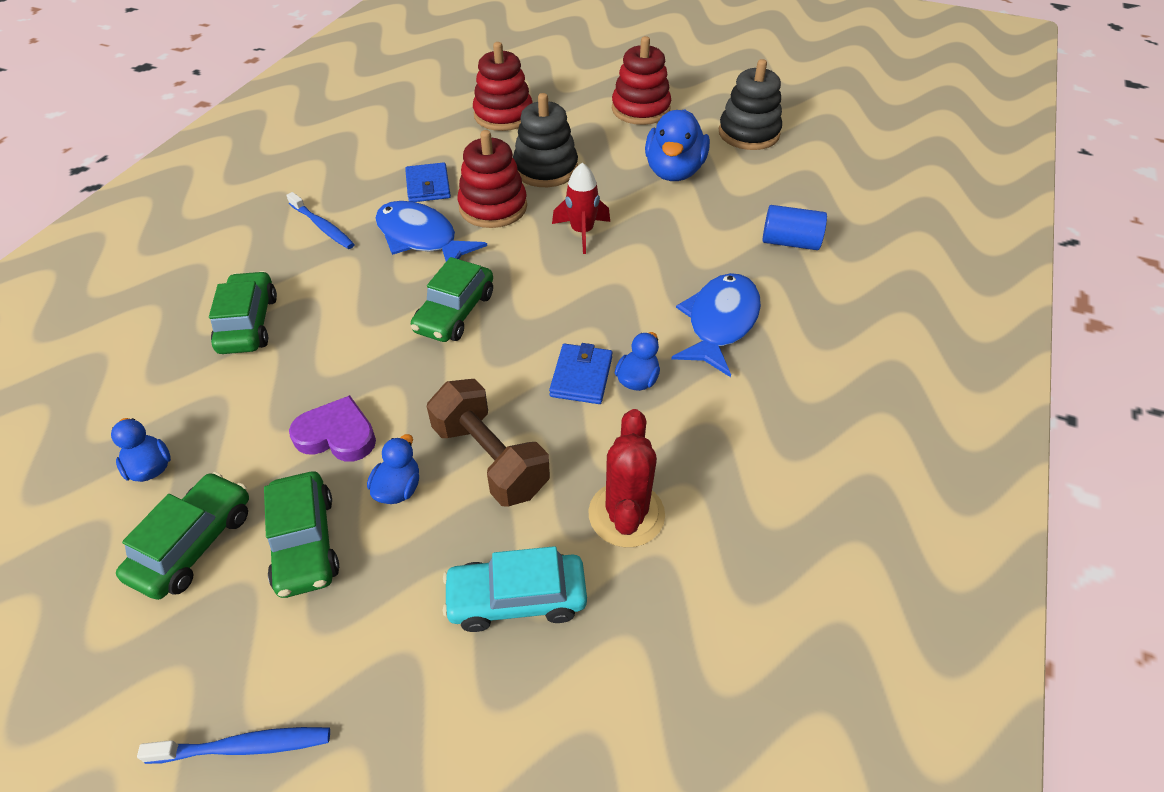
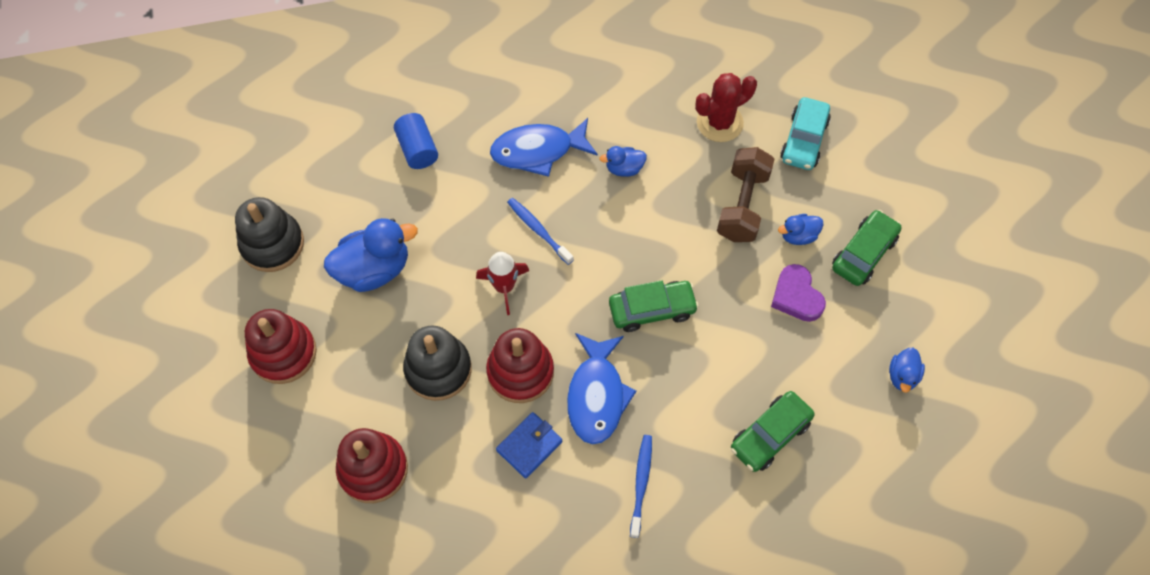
camera: 125 degrees left, 15 degrees up
(194, 543) = (912, 305): green car -> none
(244, 746) = (955, 195): blue toothbrush -> blue toothbrush (538, 230)
(517, 598) = (804, 140): turquoise car -> turquoise car turned 60 degrees clockwise
(581, 377) = (646, 199): blue wallet -> none

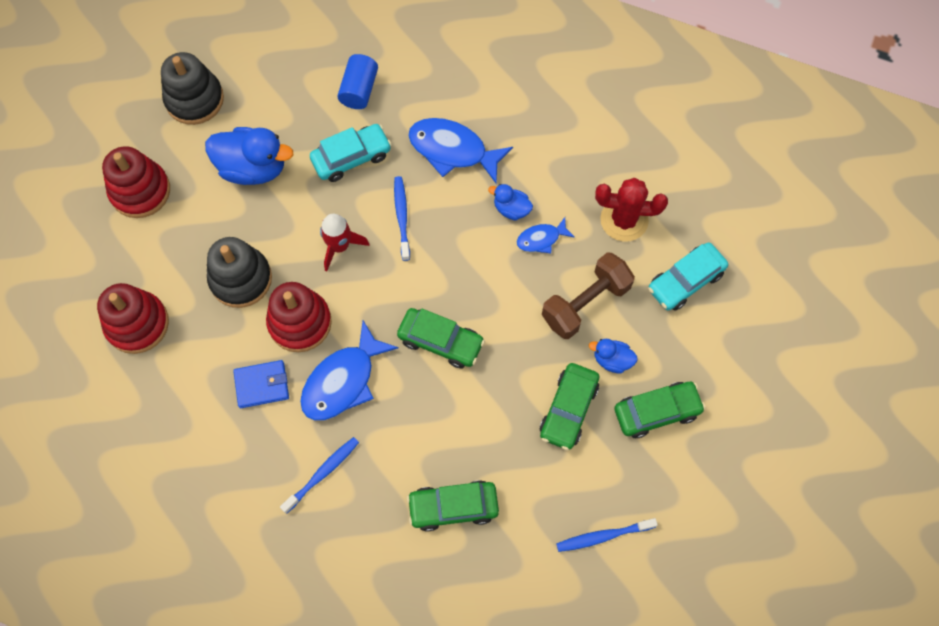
camera: 35 degrees right, 5 degrees up
(455, 208) = (351, 157): none -> turquoise car
(667, 177) = (541, 239): none -> blue fish
(796, 296) = (568, 409): purple heart -> green car
(902, 376) = (603, 536): blue duck -> blue toothbrush

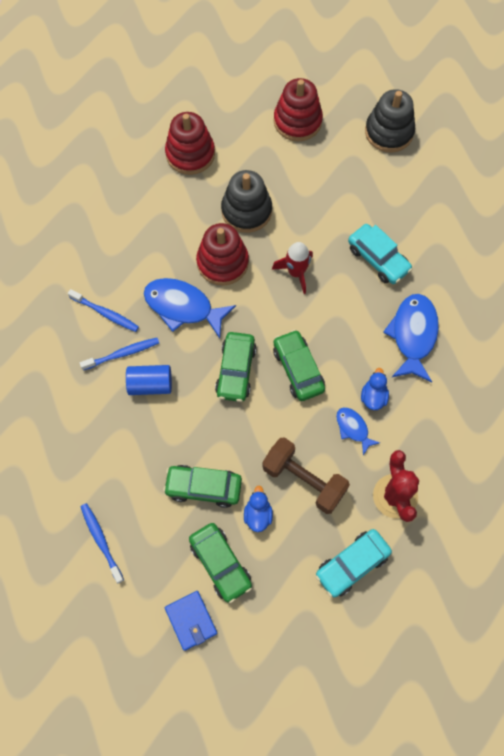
camera: 75 degrees right, 0 degrees up
(253, 168) = (343, 191): blue duck -> none
(262, 385) = (165, 251): blue wallet -> blue wallet (191, 620)
(359, 90) = (443, 247): blue cylinder -> blue cylinder (150, 384)
(402, 217) = (337, 312): blue toothbrush -> blue toothbrush (122, 354)
(453, 507) = (100, 416): green car -> green car (298, 369)
(685, 281) = (352, 564): turquoise car -> turquoise car turned 75 degrees counterclockwise

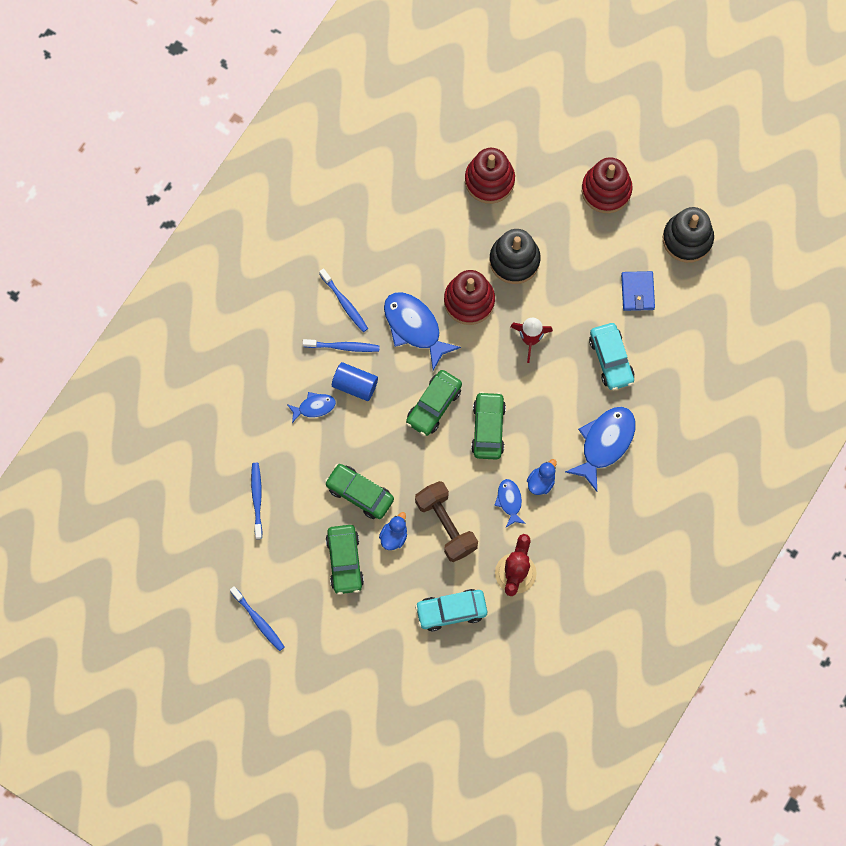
camera: 25 degrees right, 5 degrees up
(119, 423) = (314, 407): none -> blue fish
(158, 671) = (258, 621): none -> blue toothbrush
(191, 620) = (301, 594): blue wallet -> blue wallet (637, 292)

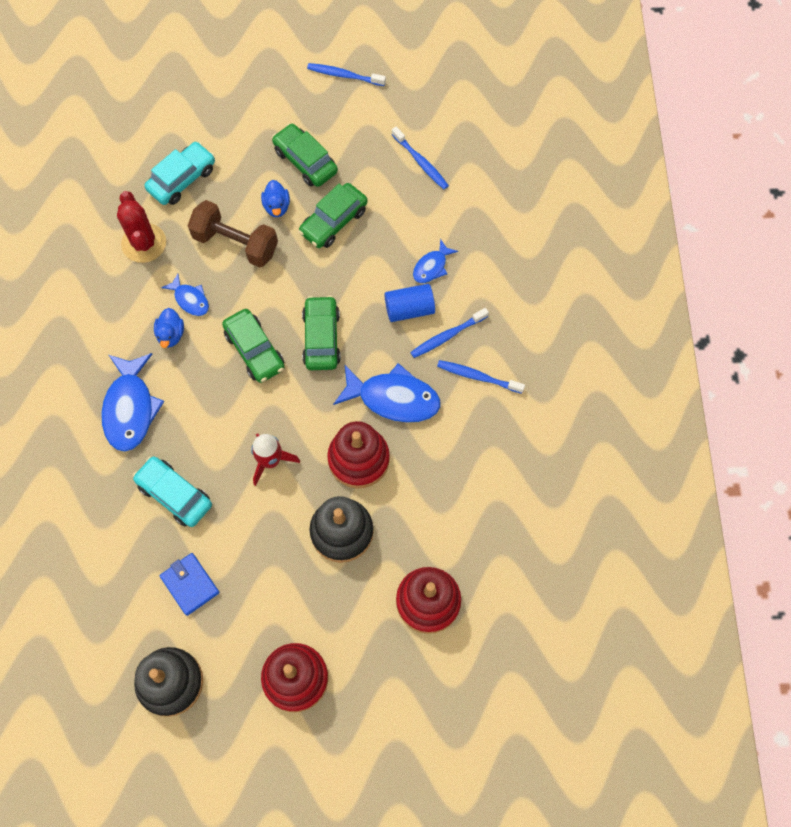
camera: 145 degrees right, 5 degrees down
(359, 493) = (334, 221): green car -> green car turned 135 degrees clockwise

